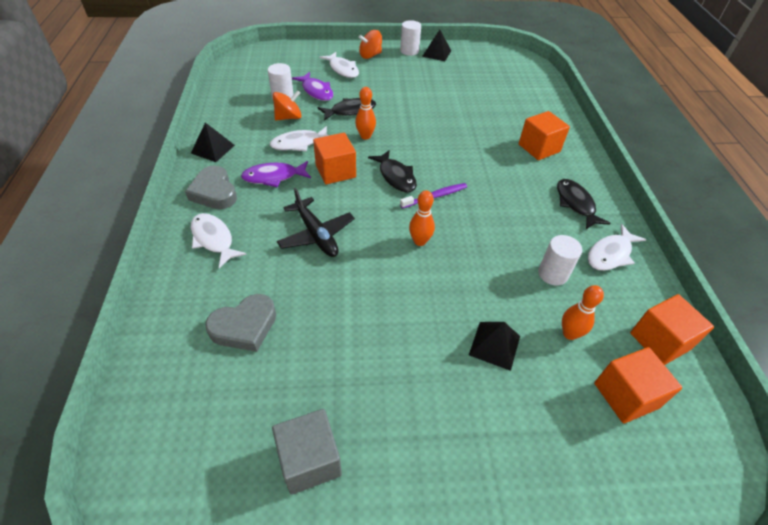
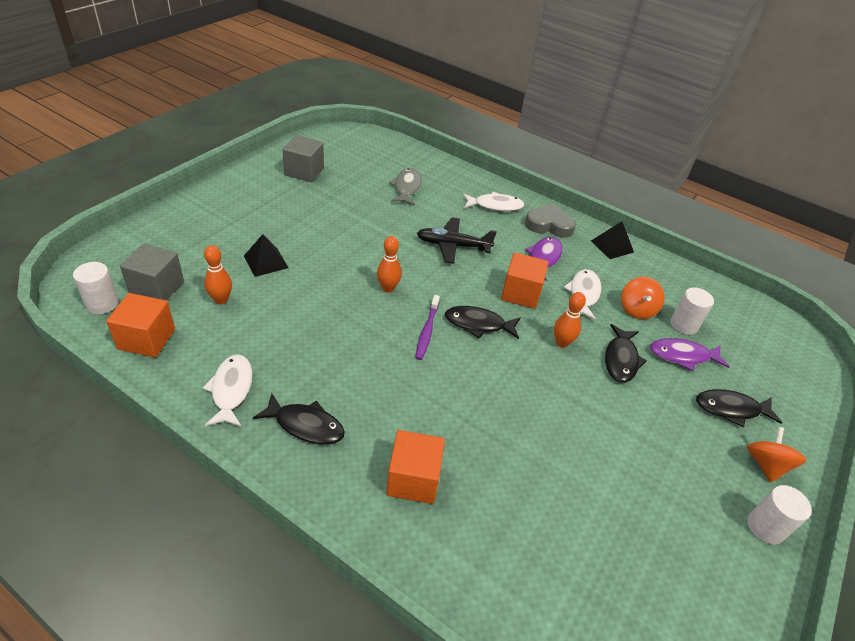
camera: 125 degrees right, 5 degrees down
(244, 326) = (407, 187): grey heart -> grey fish
(342, 69) = (731, 409): white fish -> black fish
(436, 53) = (743, 563): black pyramid -> none
(553, 274) = (268, 334): white cylinder -> white cylinder (102, 304)
(626, 395) = (157, 288): orange cube -> grey cube

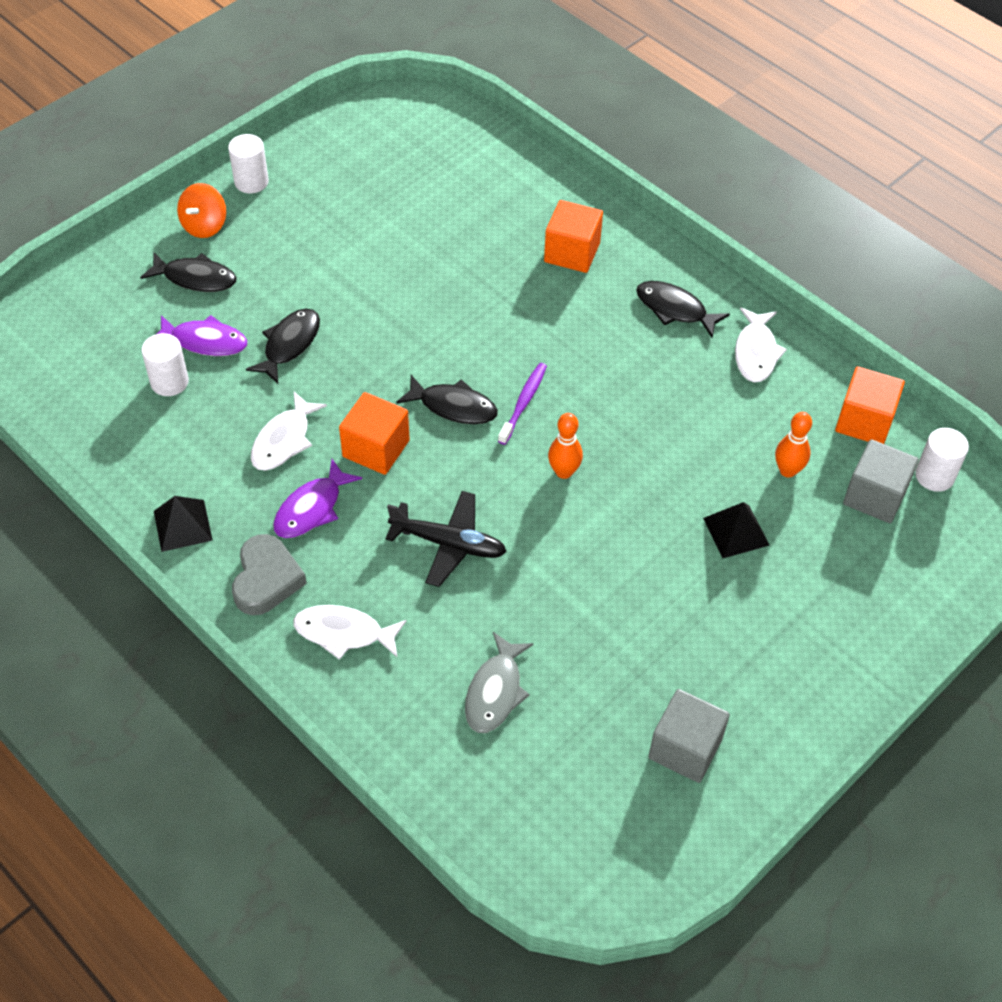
camera: 165 degrees left, 10 degrees up
(549, 225) = (266, 579): grey heart -> grey heart turned 105 degrees counterclockwise
(561, 343) = (354, 372): orange bowling pin -> none
(637, 309) = (220, 410): orange spinning top -> none

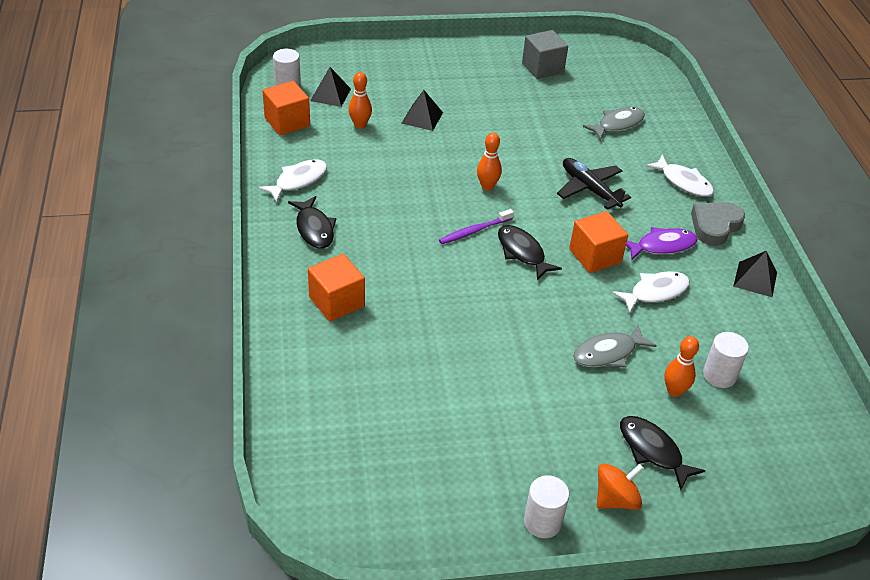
camera: 145 degrees left, 10 degrees down
(205, 341) = (674, 391): purple fish -> orange bowling pin
(289, 344) = (608, 353): black fish -> grey fish
(875, 496) = (330, 94): grey cube -> black pyramid

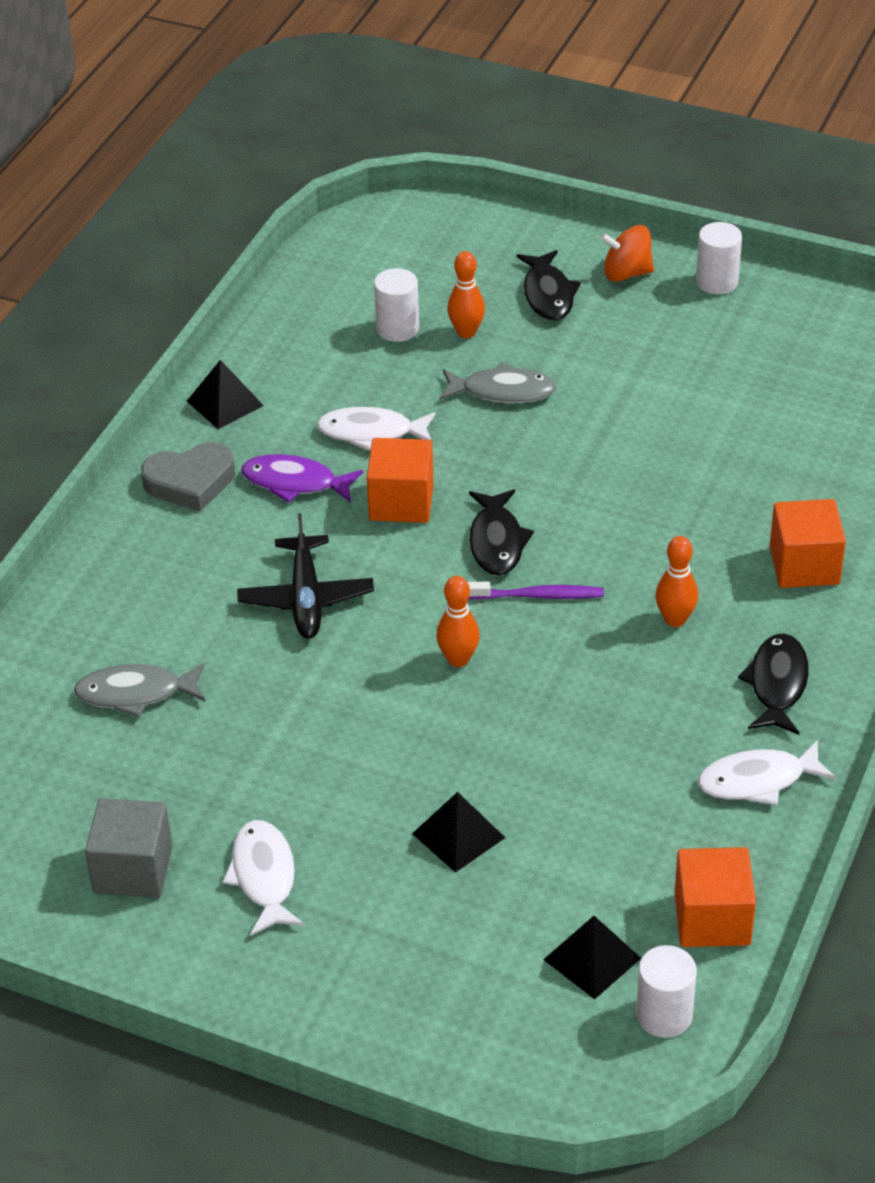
camera: 145 degrees left, 0 degrees up
(360, 125) = (582, 861): orange bowling pin -> orange bowling pin (675, 619)
(683, 182) = (153, 558): white fish -> white fish (264, 876)

